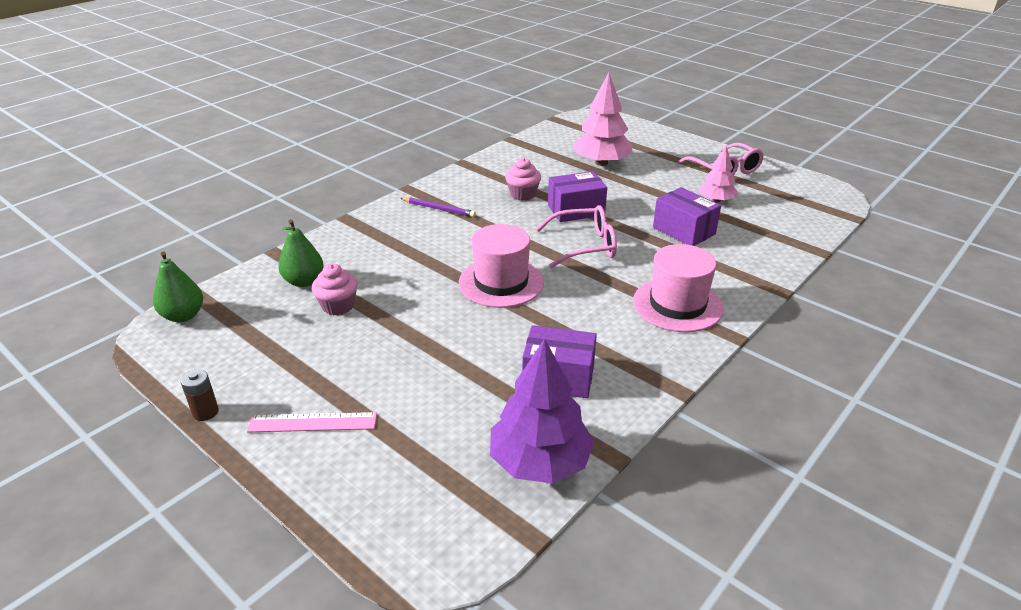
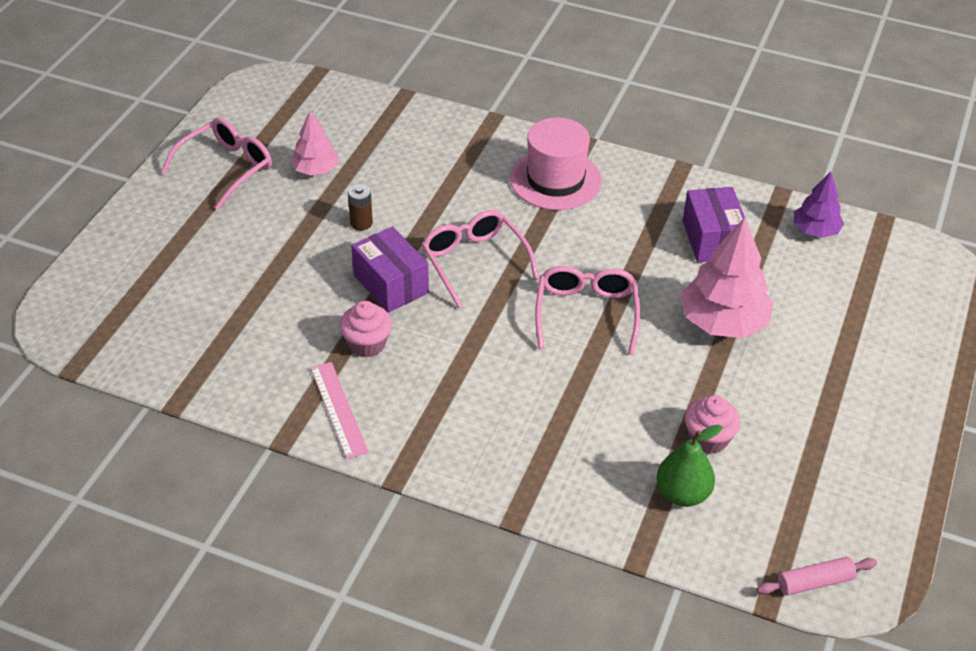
camera: 110 degrees left, 10 degrees up
(183, 316) = (814, 582): green pear -> pink rolling pin
(205, 412) = (923, 470): brown battery -> brown battery (361, 223)
(312, 422) = (877, 383): pink ruler -> pink ruler (338, 409)
(438, 209) = (444, 421): purple pencil -> none
(501, 282) = (586, 313): pink hat -> pink glasses
(540, 462) = (815, 230): purple tree -> purple tree, size x0.59
(601, 163) = (238, 283): pink tree -> pink tree (723, 322)
(684, 231) = (403, 189): purple box -> none

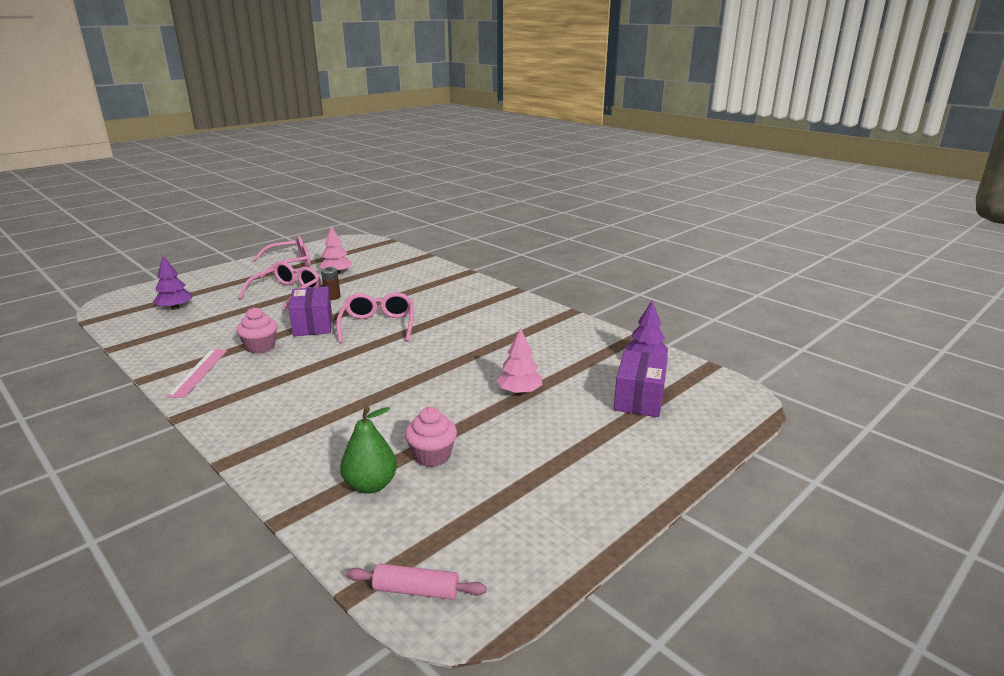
camera: 25 degrees right, 20 degrees down
(166, 307) = (175, 308): none -> purple tree
(555, 180) = (477, 302): pink hat -> none
(586, 313) = (421, 365): pink glasses -> pink glasses (287, 293)
(712, 239) = (557, 348): purple box -> purple box (639, 399)
(723, 322) = (519, 392): pink tree -> pink tree, size x0.59

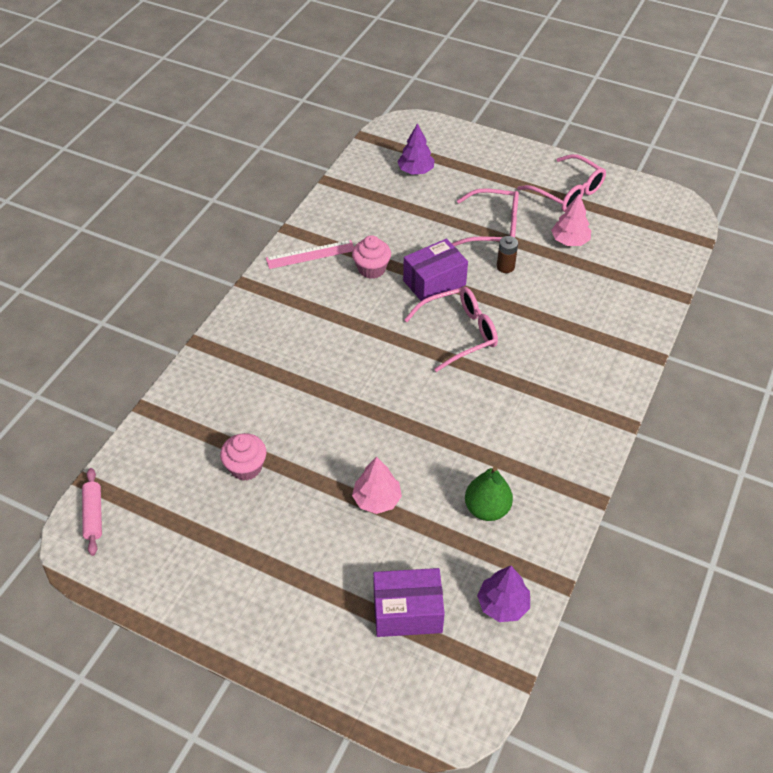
camera: 70 degrees right, 25 degrees up
(370, 485) = (195, 442): green pear -> green pear (487, 509)

